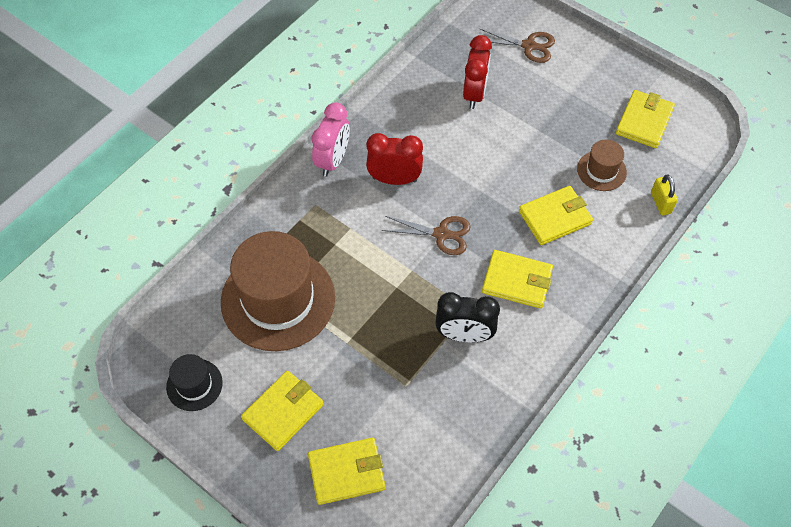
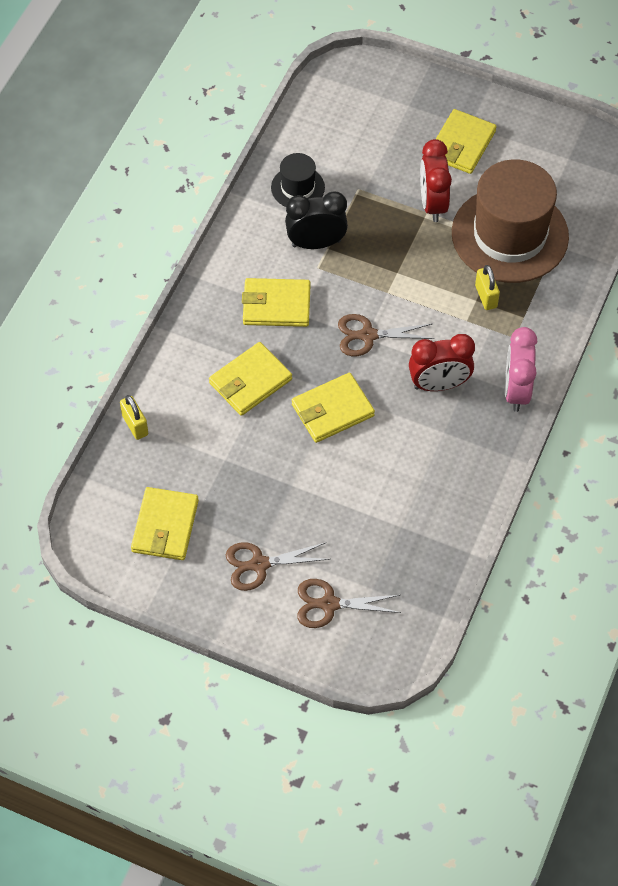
camera: 165 degrees right, 0 degrees up
(194, 385) = (552, 147): black hat -> black hat (297, 187)
(325, 245) = (486, 296): none -> yellow padlock
(346, 472) = (387, 113): yellow wallet -> yellow wallet (332, 410)
(474, 94) = (380, 515): red clock -> red clock (433, 204)
(575, 81) = (259, 564): none -> brown scissors
(601, 170) = (207, 449): brown hat -> none

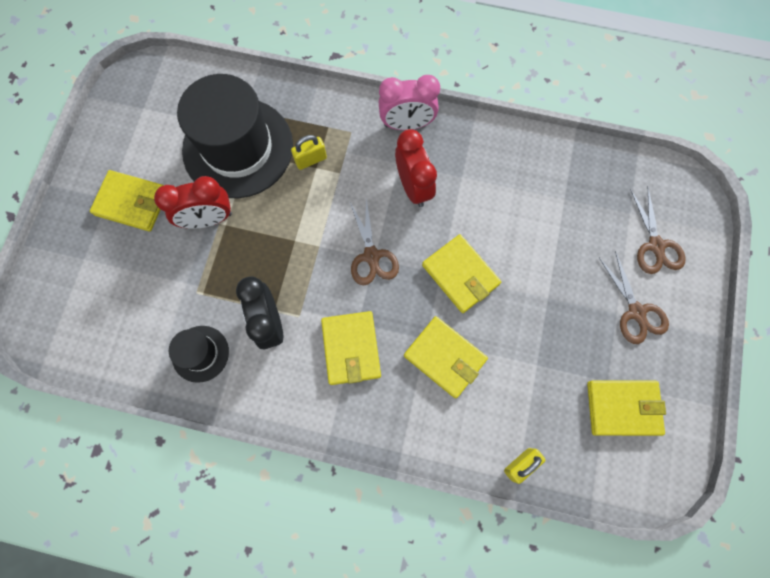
camera: 100 degrees left, 15 degrees up
(510, 235) = (238, 148): brown hat -> black hat

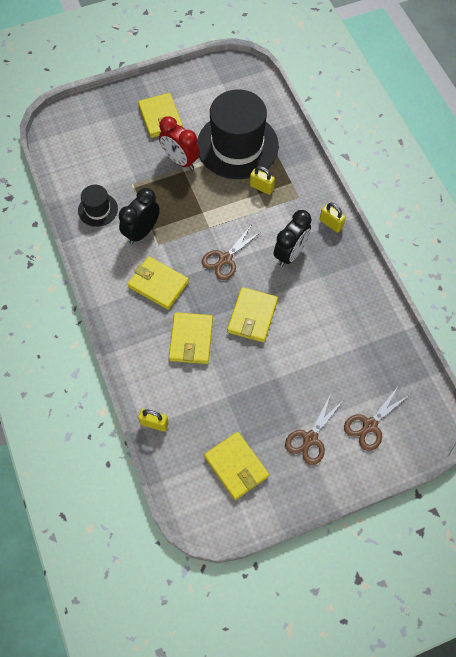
camera: 55 degrees right, 10 degrees down
(351, 348) = (158, 284): yellow wallet -> yellow wallet turned 75 degrees clockwise
(407, 124) = (331, 224): pink clock -> yellow padlock
(413, 187) = (290, 254): red clock -> black clock

